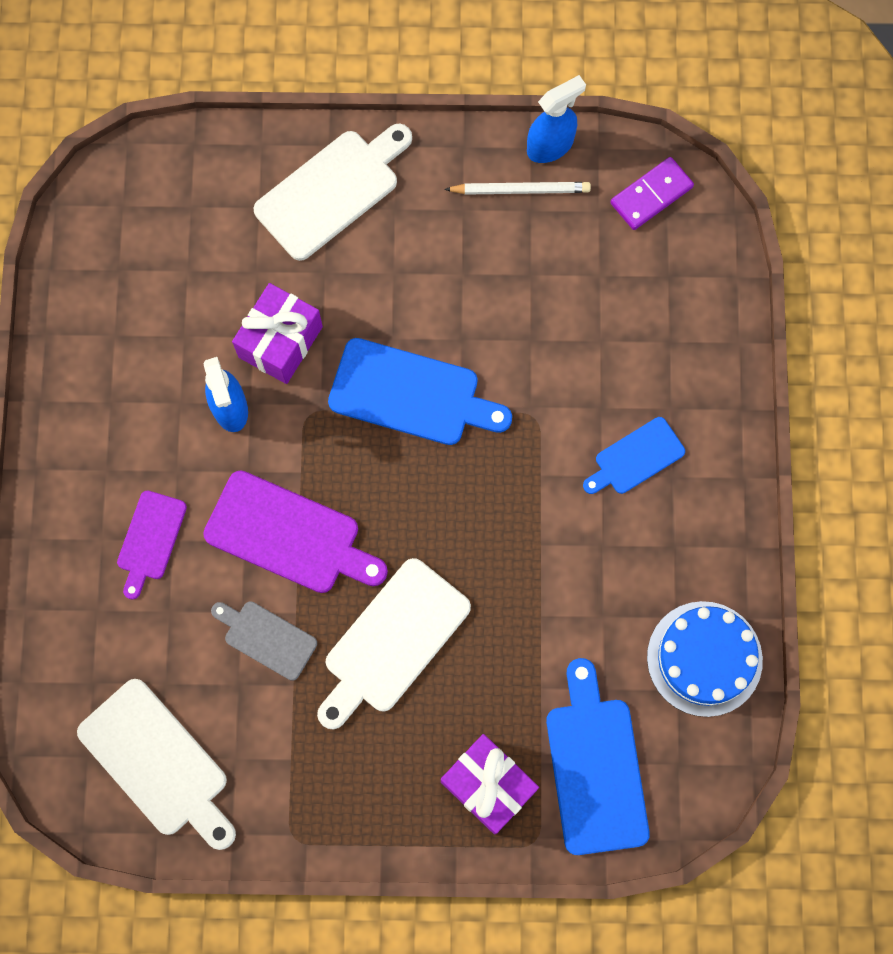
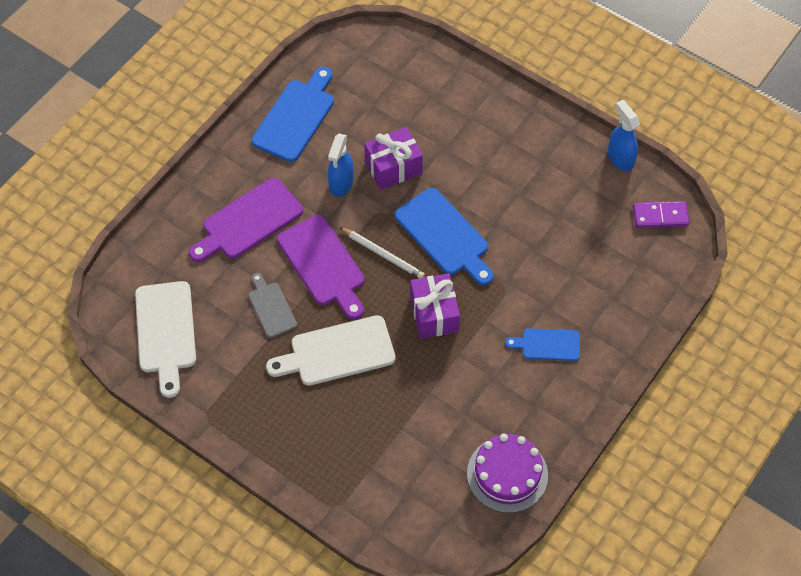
camera: 35 degrees right, 15 degrees down
(150, 539) = (249, 221): purple cutting board -> purple cutting board, size x1.70
(331, 191) = (479, 111): white cutting board -> none
(488, 786) = (332, 460): purple gift -> purple gift (434, 314)
(520, 190) = (585, 170): white pencil -> white pencil (383, 254)
(550, 145) = (620, 158): blue spray bottle -> blue spray bottle turned 120 degrees counterclockwise
(595, 767) = (399, 490): blue cutting board -> blue cutting board (295, 117)
(704, 658) = (507, 474): blue cake -> purple cake

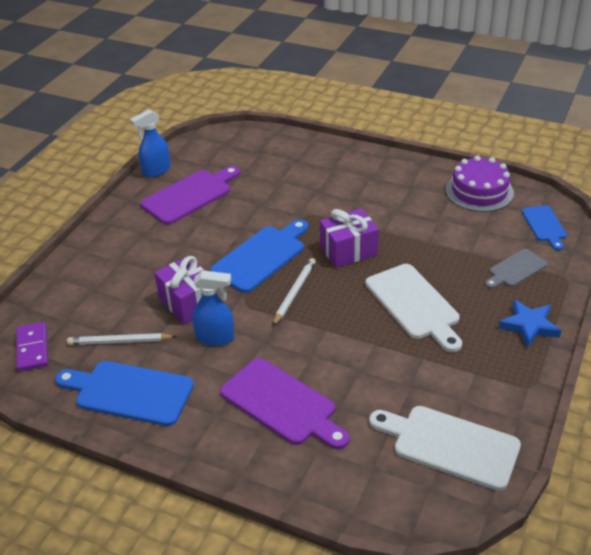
camera: 100 degrees left, 20 degrees down
(166, 332) = (450, 445): white cutting board -> white cutting board turned 135 degrees counterclockwise
(271, 307) = (384, 362): grey cutting board -> grey cutting board (516, 269)
(279, 443) = (529, 326): none -> blue star
(323, 264) = (319, 333): purple cutting board -> purple cutting board (190, 195)
(357, 113) = (120, 341): none -> white pencil
(547, 345) = (353, 186): blue cutting board -> blue cutting board (544, 225)
(660, 216) = (212, 146): purple domino -> purple domino (32, 348)

